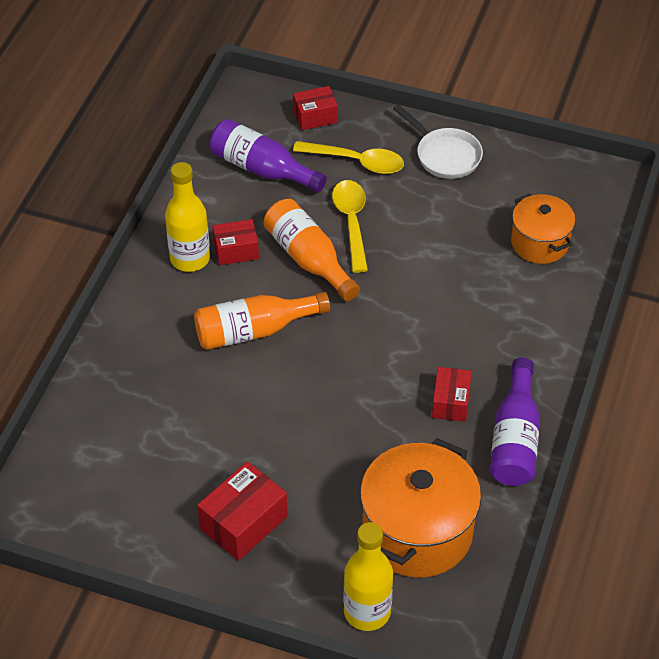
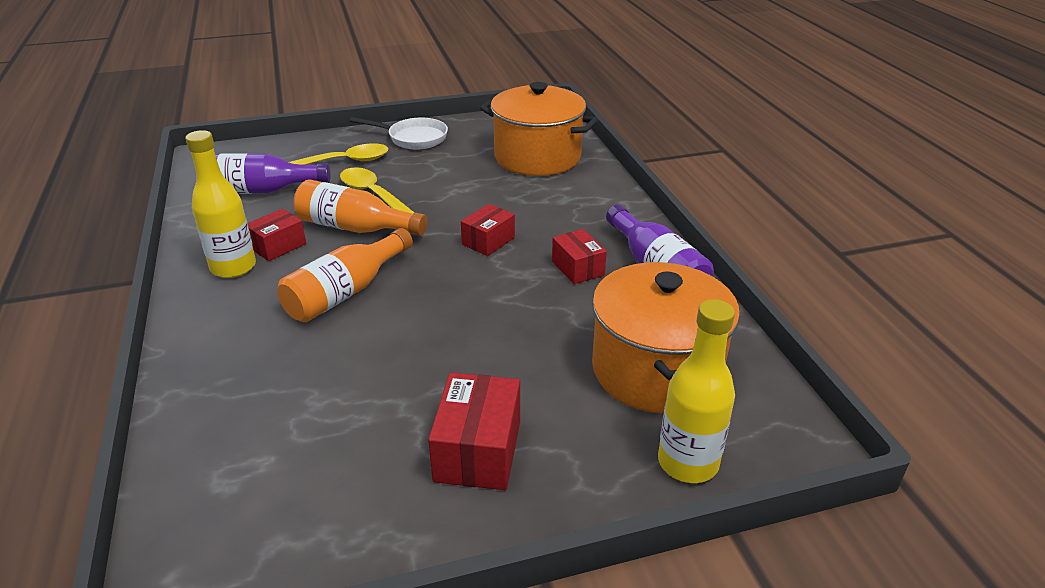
camera: 35 degrees left, 15 degrees down
(315, 117) = (283, 150): red box -> red box (488, 241)
(540, 243) = (537, 157): orange pot -> orange pot, size x1.65

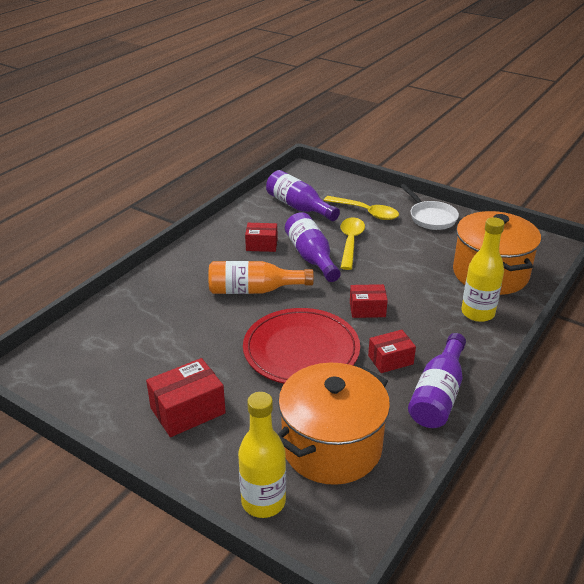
camera: 50 degrees right, 0 degrees up
(233, 267) = (227, 244): yellow bottle -> yellow bottle (477, 313)
(355, 228) = (311, 257): orange bottle -> purple bottle
(490, 313) = (301, 350): none -> red plate
(577, 268) = (390, 360): red box -> red box turned 45 degrees clockwise

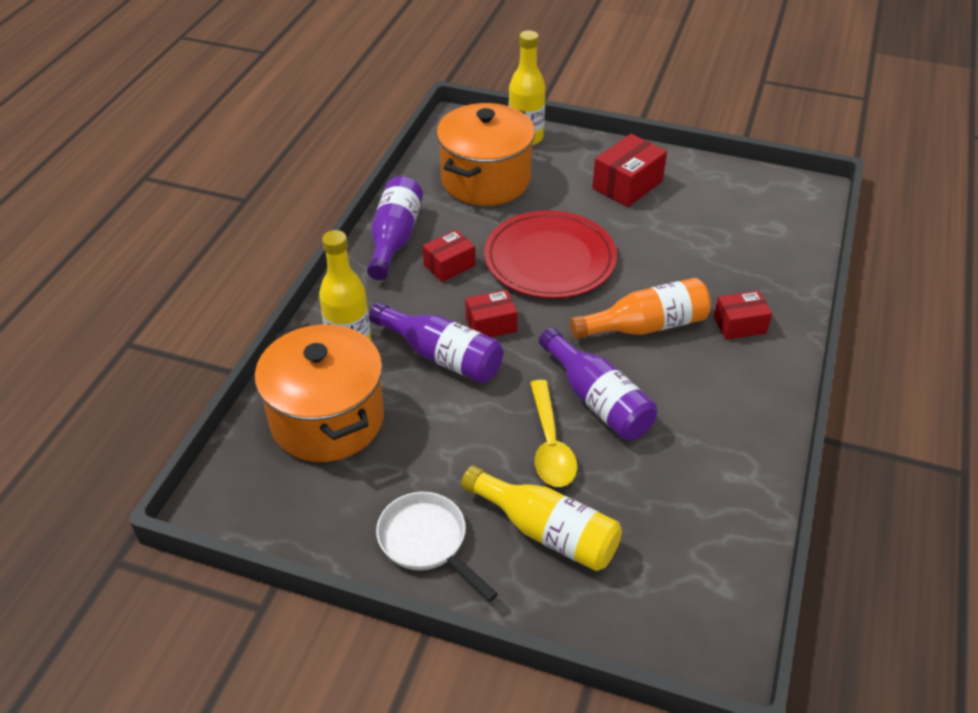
camera: 165 degrees right, 10 degrees up
(261, 245) = (683, 410): red box -> red box (739, 325)
(299, 207) = (672, 520): purple bottle -> purple bottle (442, 356)
(366, 212) = (547, 531): yellow spoon -> yellow bottle

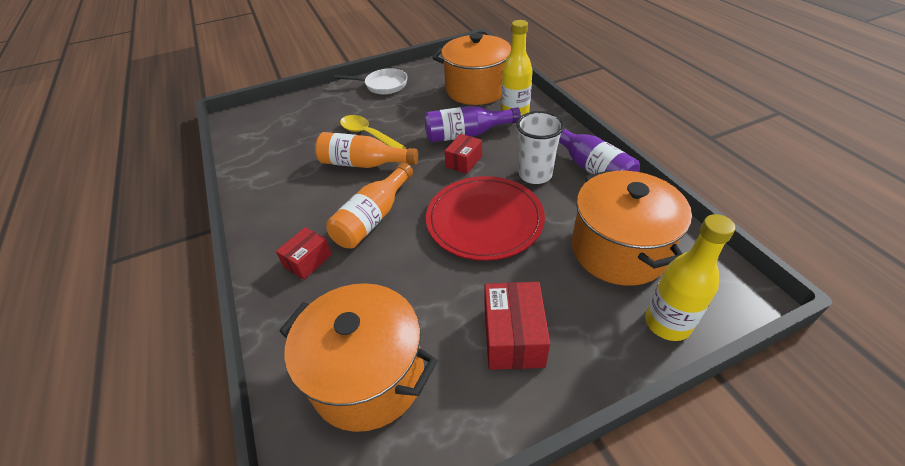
camera: 140 degrees right, 0 degrees up
(449, 265) = (535, 175): red box -> white cup
(547, 531) = (338, 111): yellow bottle -> none
(597, 400) = (363, 164): purple bottle -> orange bottle
(744, 221) = (368, 376): none -> orange pot

